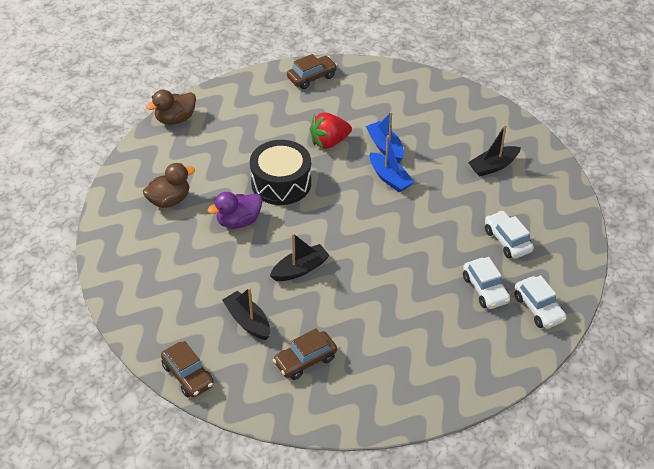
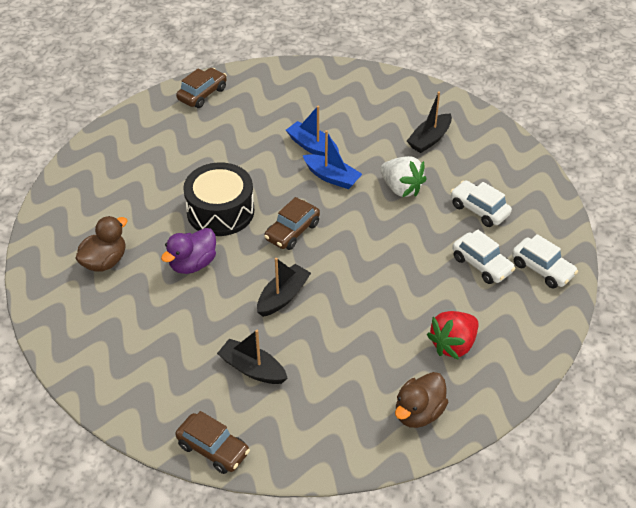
camera: 20 degrees left, 0 degrees up
(175, 119) = (72, 172): brown duck -> brown duck (418, 413)
(305, 360) = (334, 393): brown car -> brown car (292, 231)
(329, 142) = (252, 156): red strawberry -> red strawberry (453, 345)
(446, 203) = (401, 188): none -> white strawberry

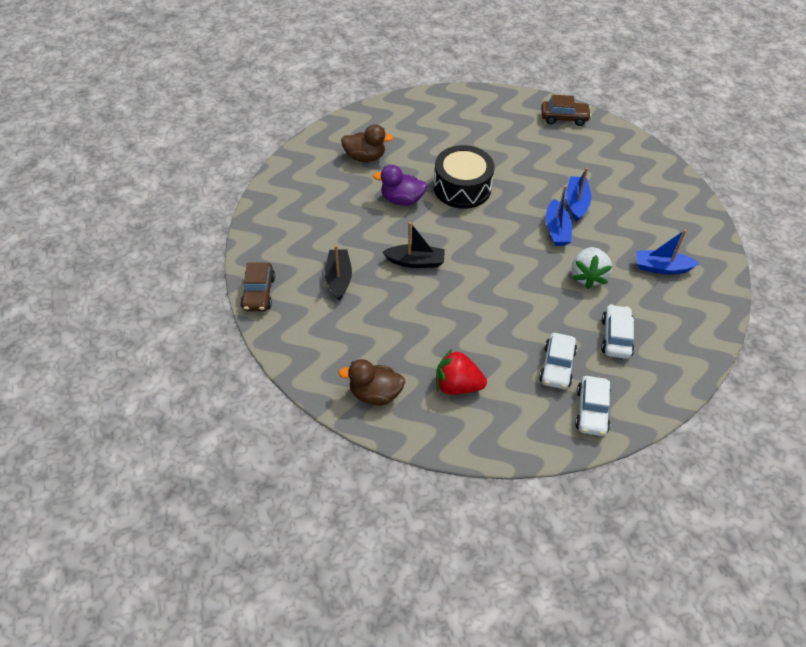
camera: 55 degrees right, 5 degrees up
(292, 231) = (480, 235): brown car -> none
(429, 139) = (661, 268): black boat -> blue boat

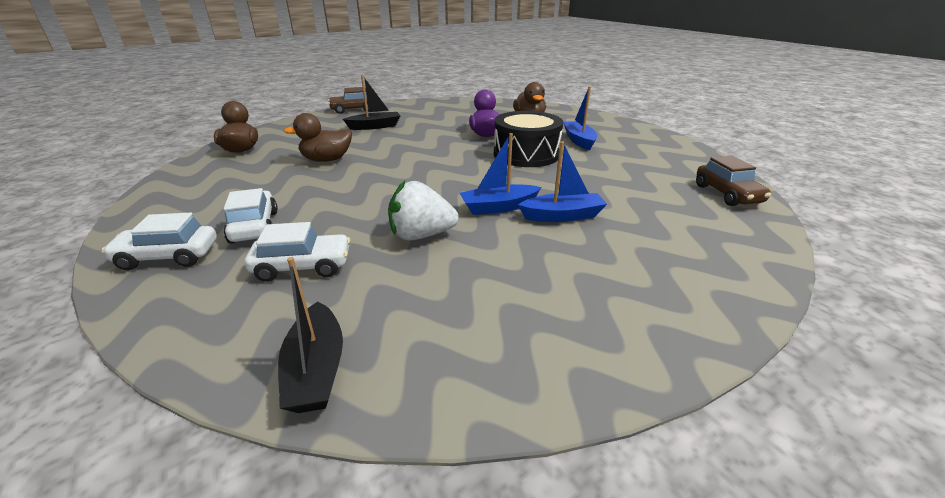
camera: 75 degrees right, 20 degrees down
(415, 262) = (406, 147): black boat -> black boat (316, 369)
(430, 322) = (327, 160): none -> brown duck
(457, 385) = (241, 178): red strawberry -> none
(557, 366) = (254, 227): white car -> white car turned 75 degrees clockwise
(661, 268) = (470, 303): blue boat -> blue boat (579, 141)

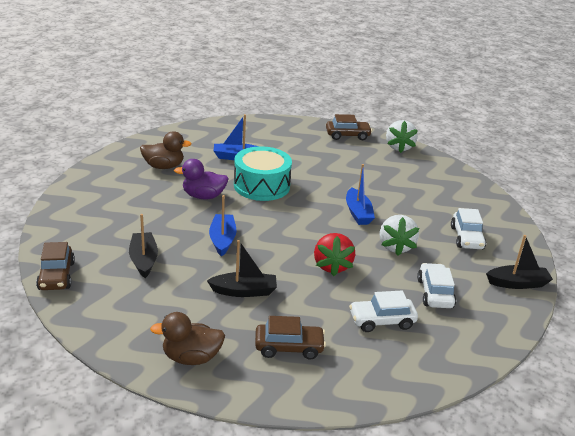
camera: 85 degrees left, 0 degrees up
(168, 257) = (426, 357): white car -> white car (466, 238)
(234, 181) = (289, 347): none -> brown car
(327, 160) = (244, 291): brown duck -> black boat
(370, 195) = (332, 266): none -> red strawberry
(526, 154) = (261, 185): black drum -> turquoise drum
(562, 216) = (372, 193): blue boat -> blue boat (222, 240)
(751, 237) = (399, 147): none -> white strawberry

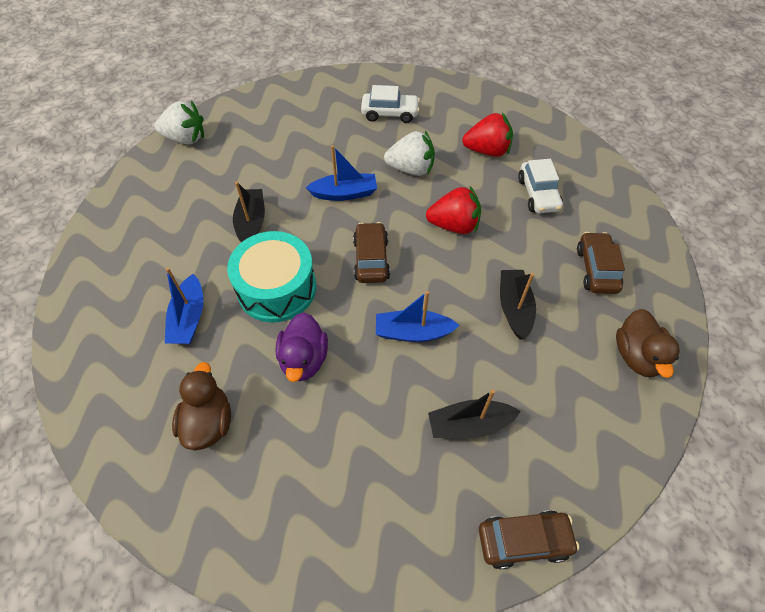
camera: 85 degrees left, 25 degrees up
(347, 135) = (142, 185): brown car -> brown car (371, 259)
(435, 293) = (487, 151): white car -> red strawberry
(517, 283) = (461, 94): black boat -> black boat (251, 223)

